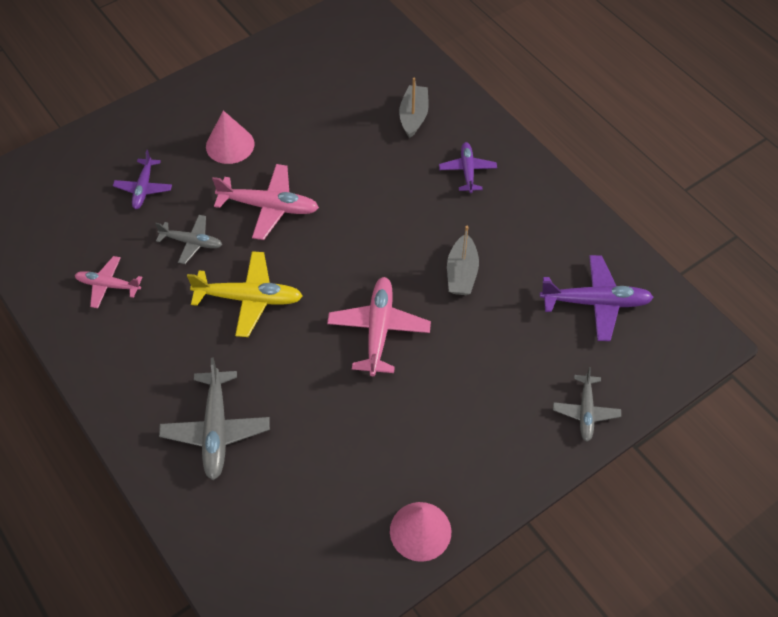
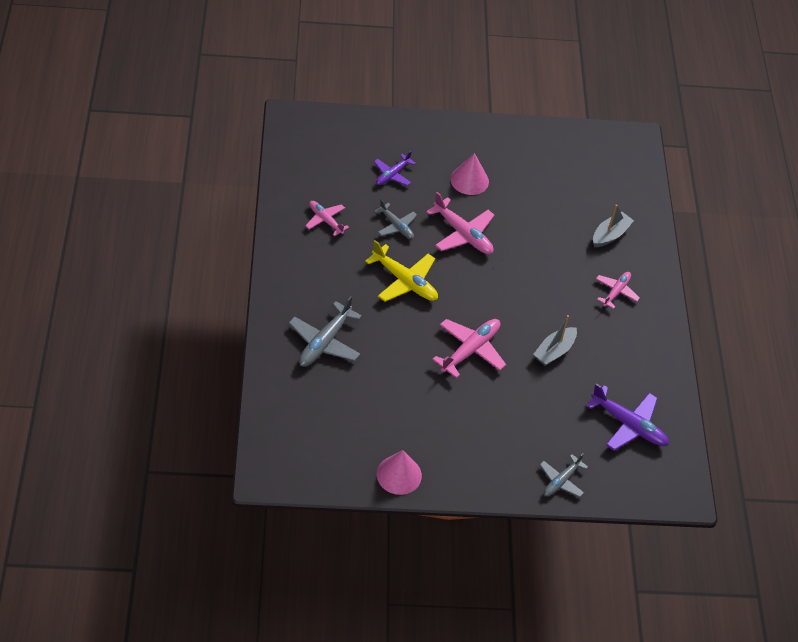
camera: 30 degrees right, 5 degrees down
(467, 171) = (616, 292): purple plane -> pink plane

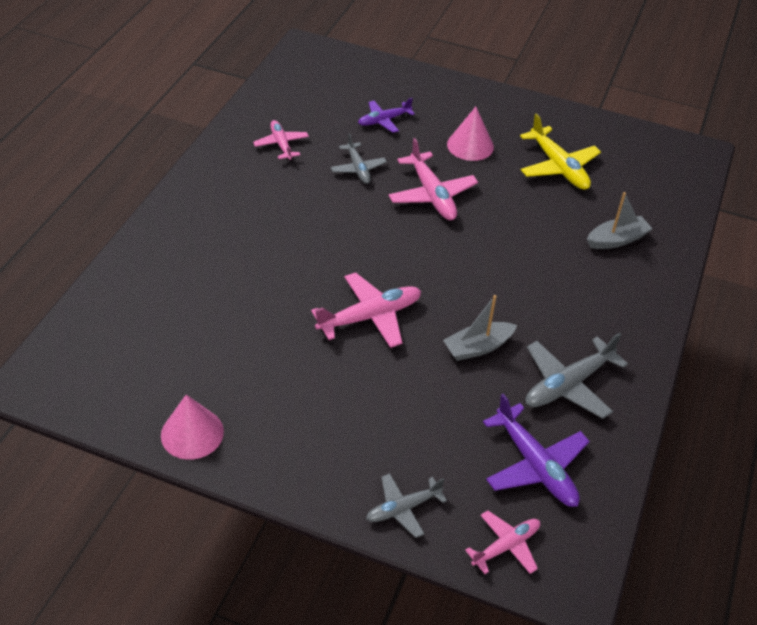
camera: 25 degrees right, 5 degrees down
(325, 342) = (200, 261): grey plane -> grey plane (568, 384)
(404, 281) = (333, 224): yellow plane -> yellow plane (558, 167)
(616, 292) = (594, 302): pink plane -> pink plane (505, 546)

